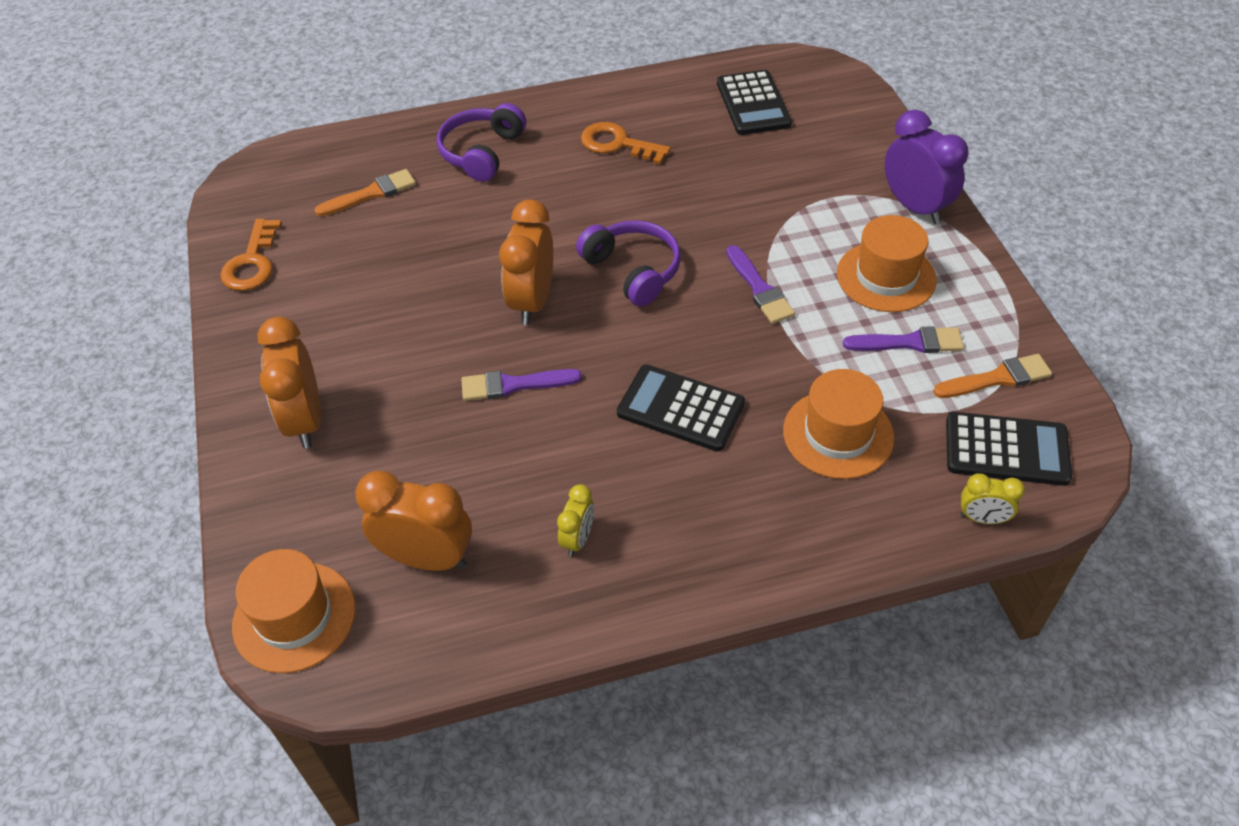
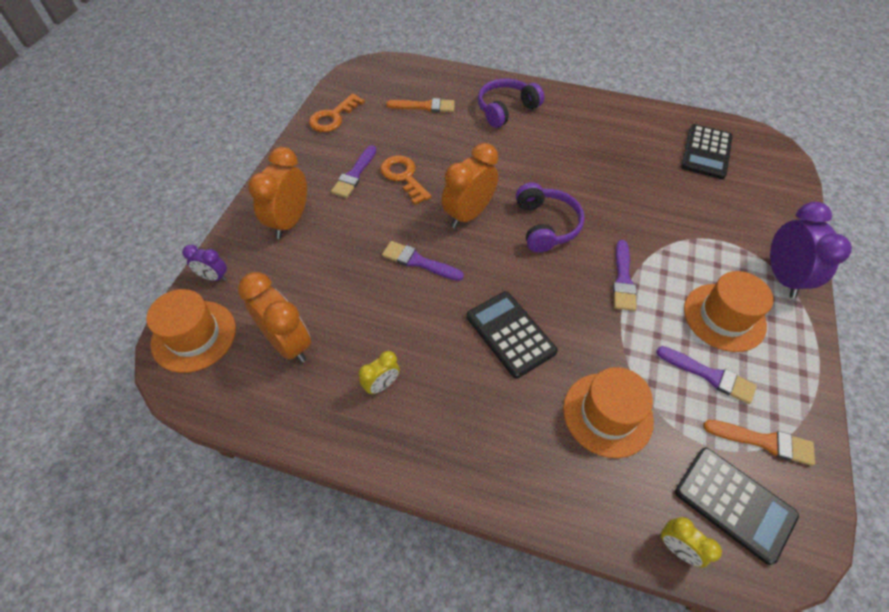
camera: 30 degrees right, 5 degrees up
(259, 537) = (214, 277): none -> purple clock
(345, 322) = (354, 174): none -> purple brush
(617, 144) = (594, 140): orange key -> orange key (403, 177)

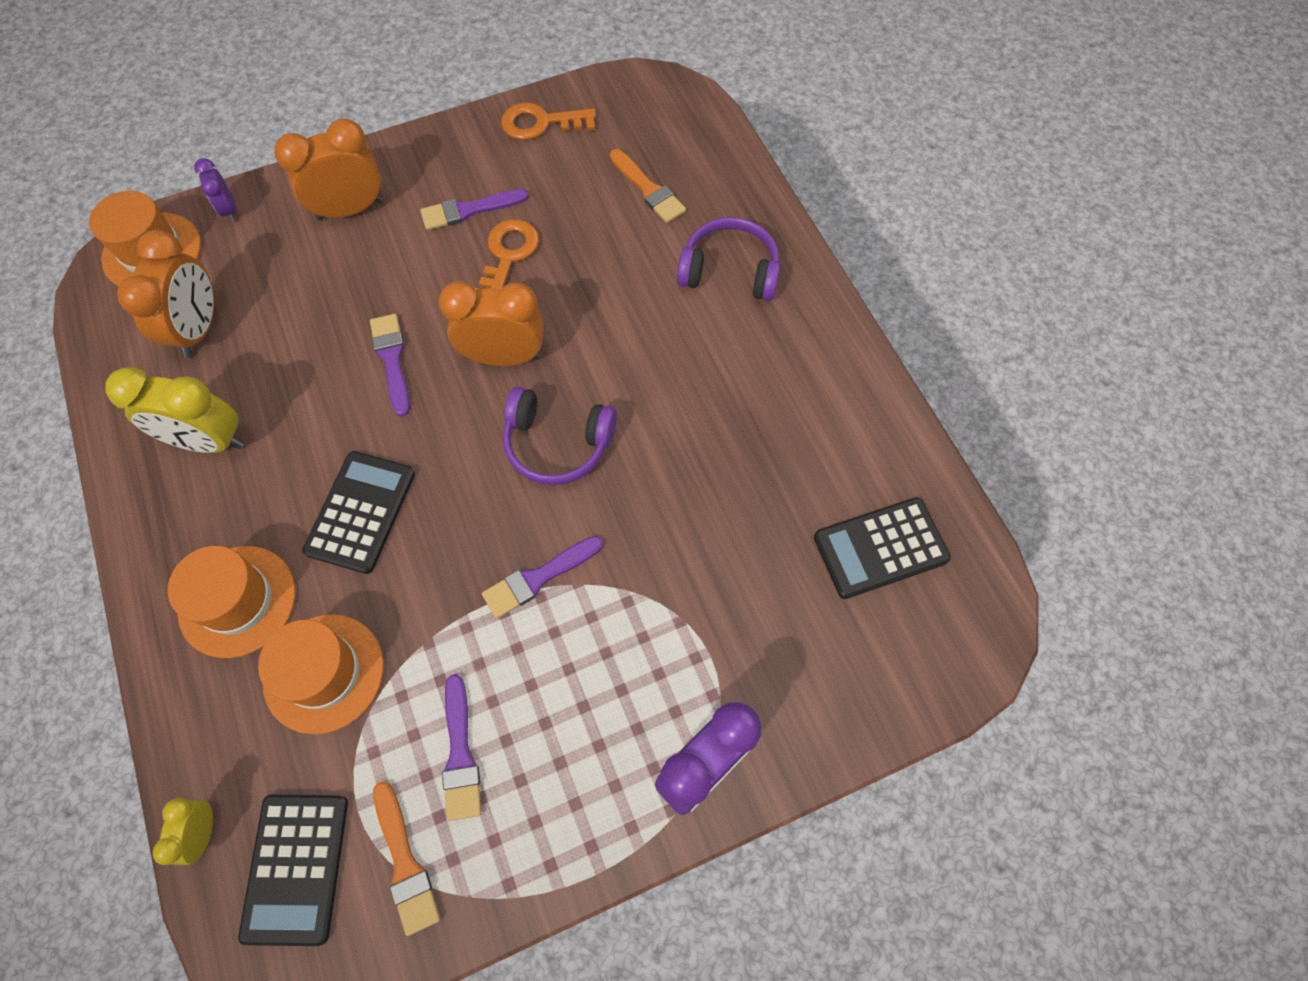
camera: 50 degrees right, 10 degrees up
(381, 385) = (209, 441): yellow clock -> yellow clock, size x1.88
(545, 225) = (557, 444): purple headphones -> purple headphones turned 60 degrees clockwise
(724, 317) = (570, 726): orange hat -> orange hat (237, 601)

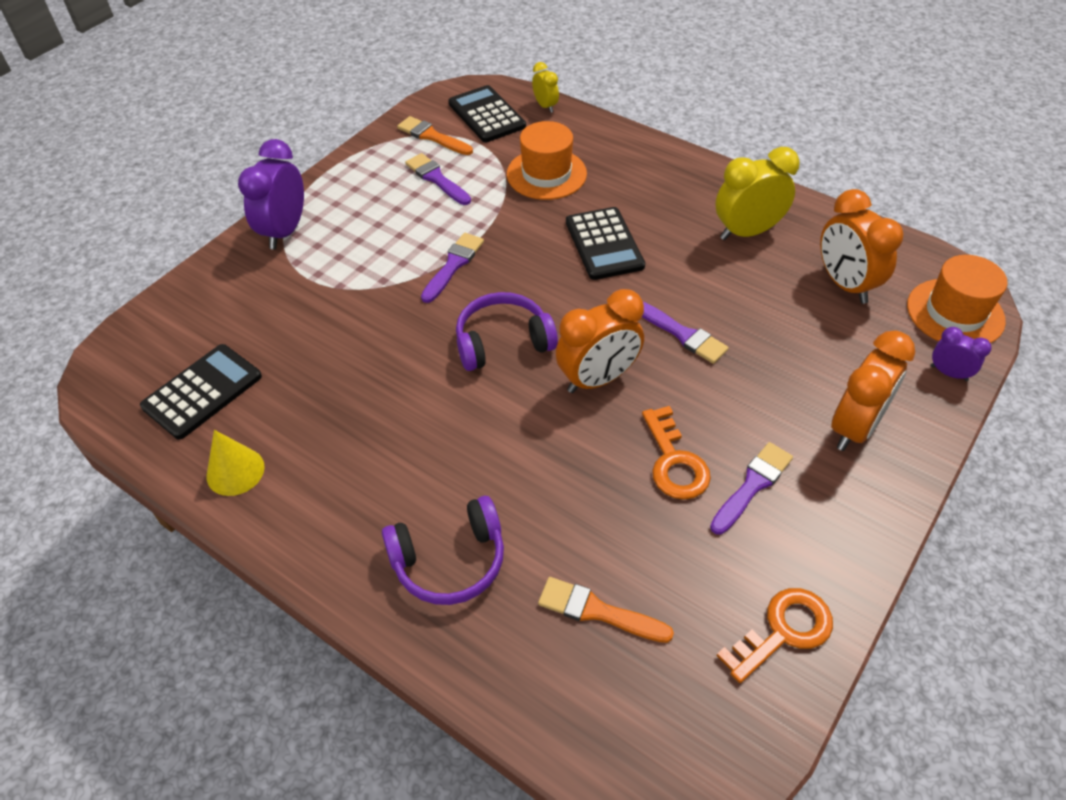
camera: 150 degrees right, 15 degrees down
(237, 601) = (631, 177): orange hat -> none
(873, 437) = (235, 471): none -> yellow cone

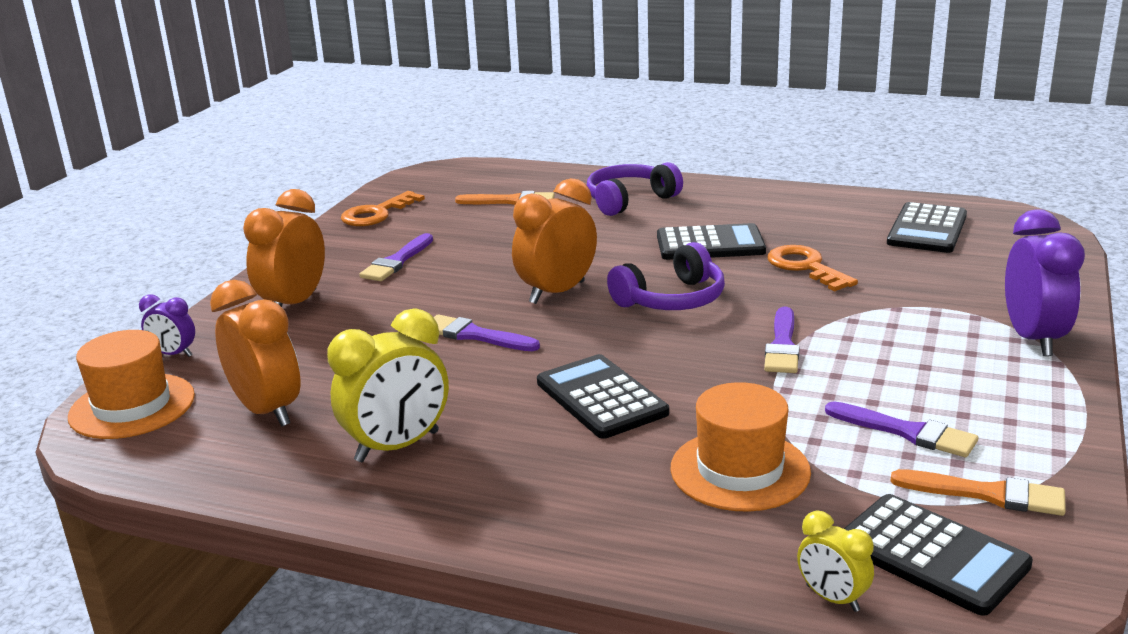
camera: 165 degrees right, 25 degrees down
(235, 471) = (837, 204): yellow cone -> none
(418, 425) = (710, 244): none -> black calculator
(674, 462) = (468, 262): orange key -> orange key (805, 267)

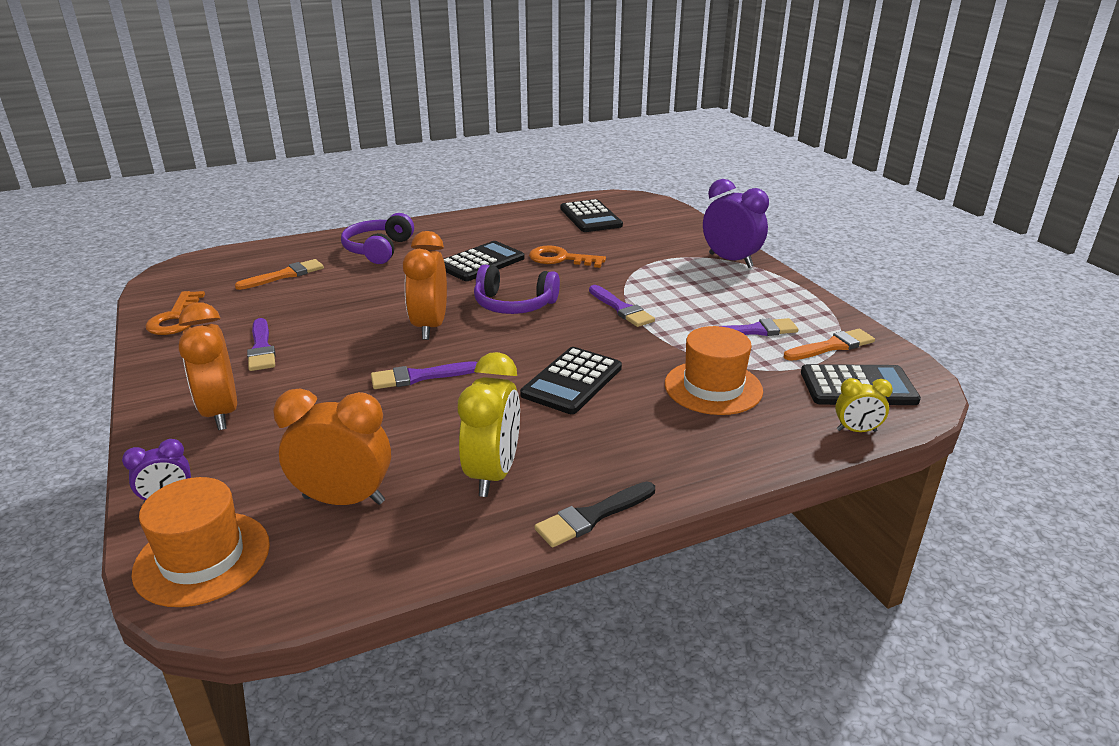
camera: 45 degrees left, 5 degrees up
(414, 525) = (592, 516): none -> black brush
(601, 398) = (572, 381): black calculator -> black calculator turned 75 degrees counterclockwise
(672, 299) = (514, 304): purple headphones -> purple headphones turned 90 degrees clockwise

